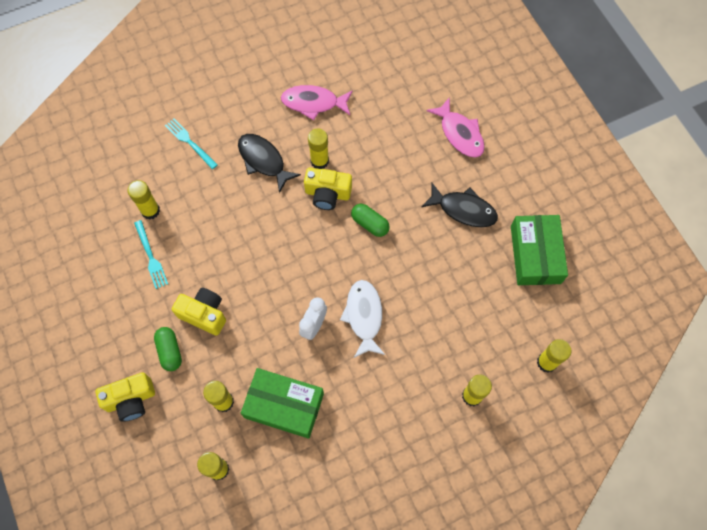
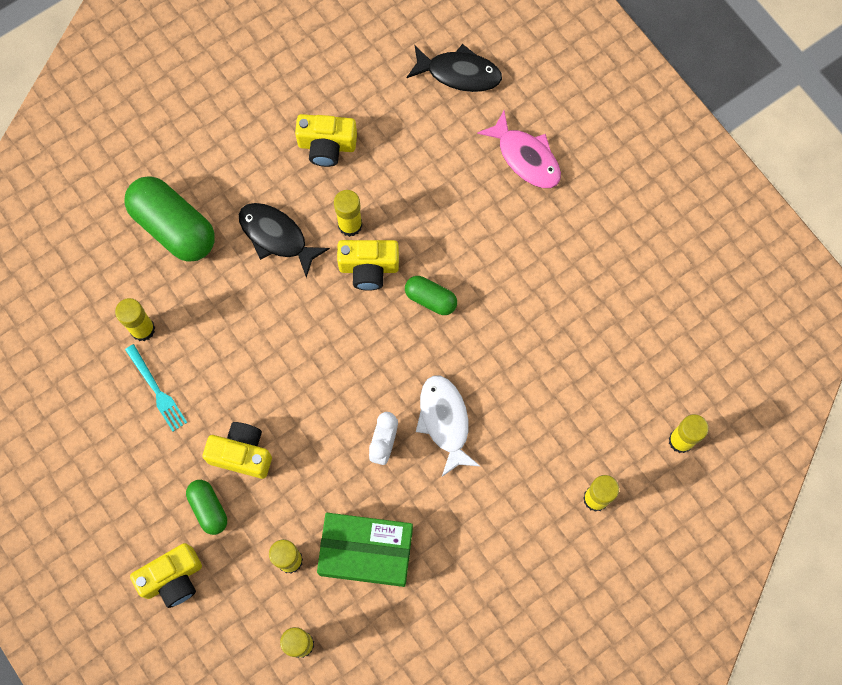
camera: 10 degrees left, 5 degrees up
(190, 142) = (174, 227): turquoise fork -> green capsule
(313, 103) = (327, 146): pink fish -> yellow camera
(463, 210) = (547, 260): black fish -> black fish (459, 73)
(535, 254) = (647, 304): green box -> none

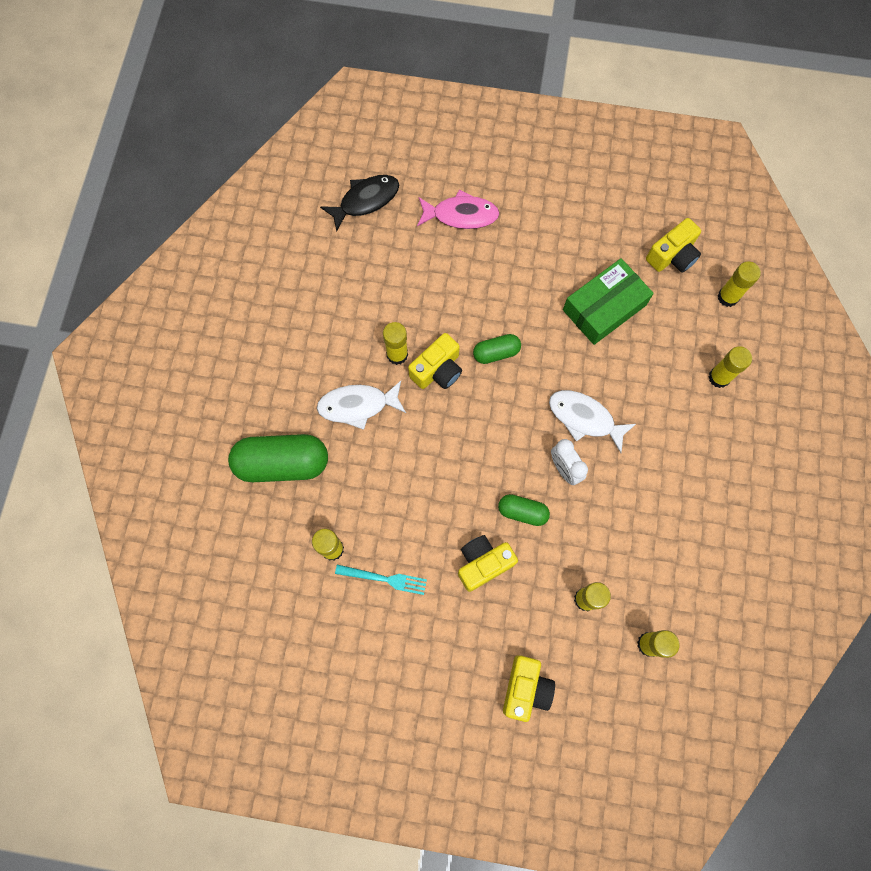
camera: 45 degrees left, 0 degrees up
(208, 508) = (500, 620): green capsule -> green capsule (522, 512)
(277, 236) = (358, 405): black fish -> white fish
(327, 146) = (329, 319): yellow camera -> yellow camera (672, 256)
(366, 551) = (624, 545): green box -> green box (604, 307)

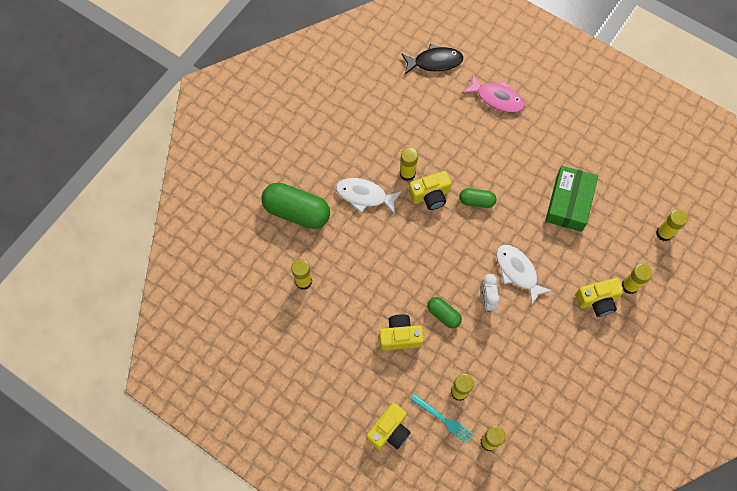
camera: 25 degrees right, 5 degrees down
(384, 579) = (329, 316): turquoise fork -> turquoise fork (443, 419)
(604, 307) = (569, 203): green box -> green box turned 60 degrees counterclockwise
(672, 256) = (637, 188): yellow camera -> yellow camera (597, 300)

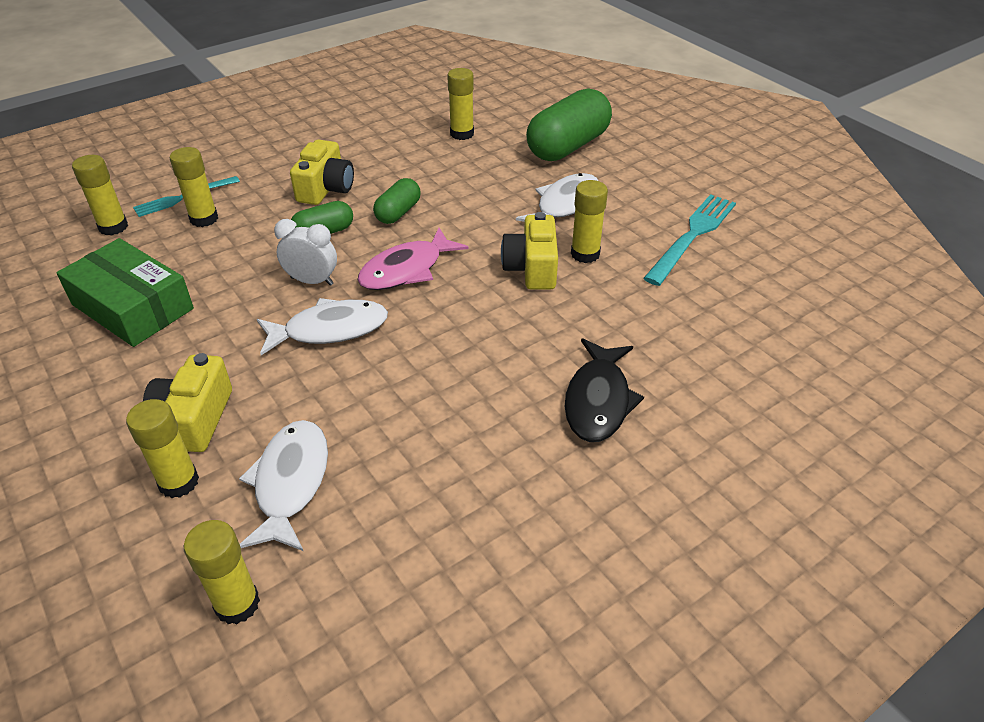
camera: 110 degrees right, 25 degrees down
(370, 126) = (692, 236): none -> turquoise fork
(389, 431) = (215, 155): yellow camera -> none
(434, 62) = (824, 345): black fish -> black fish (598, 400)
(476, 201) = (492, 318): green capsule -> green capsule (398, 212)
(497, 98) = (714, 412): pink fish -> pink fish (406, 270)
(569, 203) = (417, 448): green box -> green box (133, 306)
(608, 242) = (290, 483): none -> white fish

